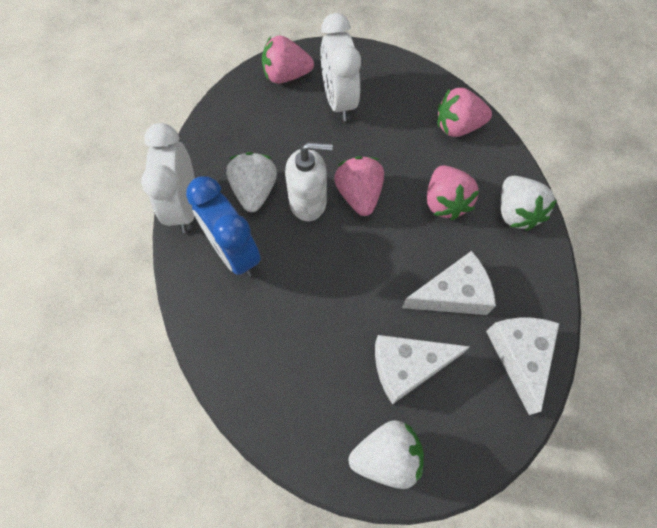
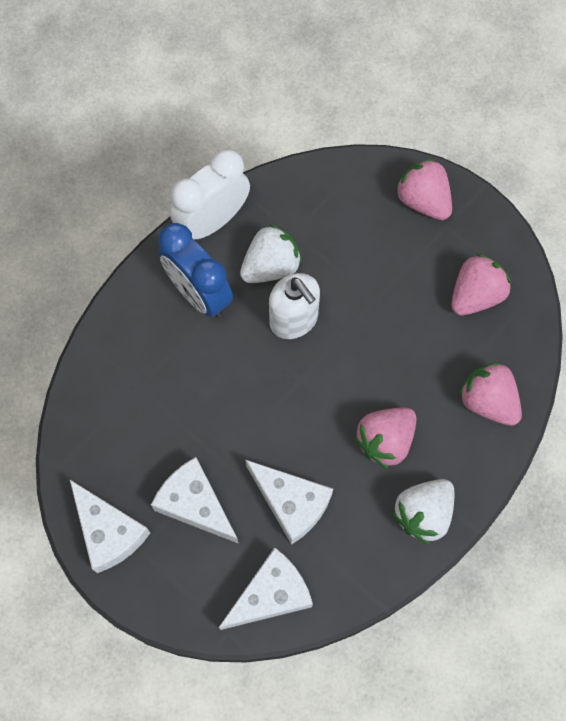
camera: 55 degrees right, 5 degrees up
(234, 253) = (199, 294): blue clock -> blue clock turned 60 degrees counterclockwise
(339, 101) = (430, 270): white clock -> none
(359, 195) = (334, 358): pink strawberry -> pink strawberry (475, 295)
(386, 456) = (108, 532): white strawberry -> white cheese

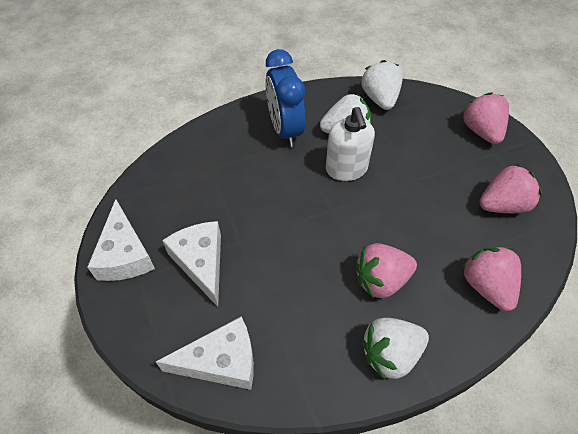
camera: 25 degrees right, 15 degrees down
(213, 221) = (318, 93): white clock -> none
(290, 199) = (380, 99): none -> white strawberry
(291, 503) = (278, 295): white cheese -> none

